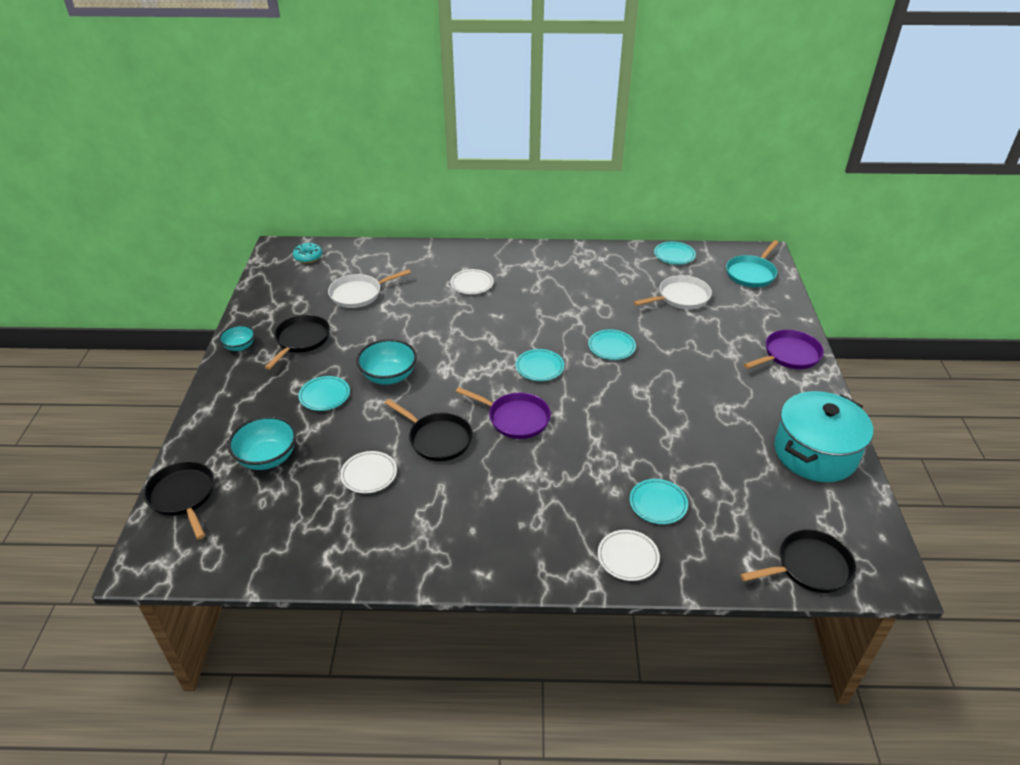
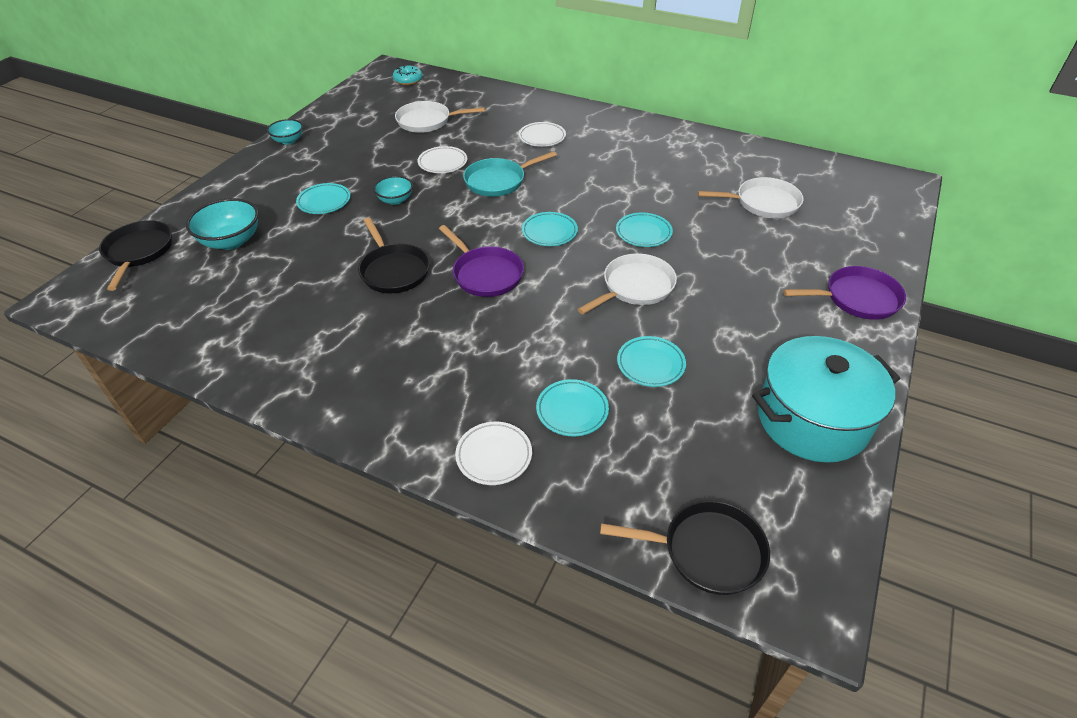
camera: 25 degrees right, 5 degrees up
(301, 340) = (344, 148): black pan -> none
(369, 474) = (304, 283): white plate -> white plate (442, 163)
(389, 376) = (395, 200): turquoise bowl -> turquoise bowl, size x0.61
(636, 393) = (635, 287): none -> white pan
(674, 255) = (787, 159): turquoise plate -> turquoise plate (650, 364)
(751, 273) = (871, 199): turquoise pan -> turquoise pan (498, 181)

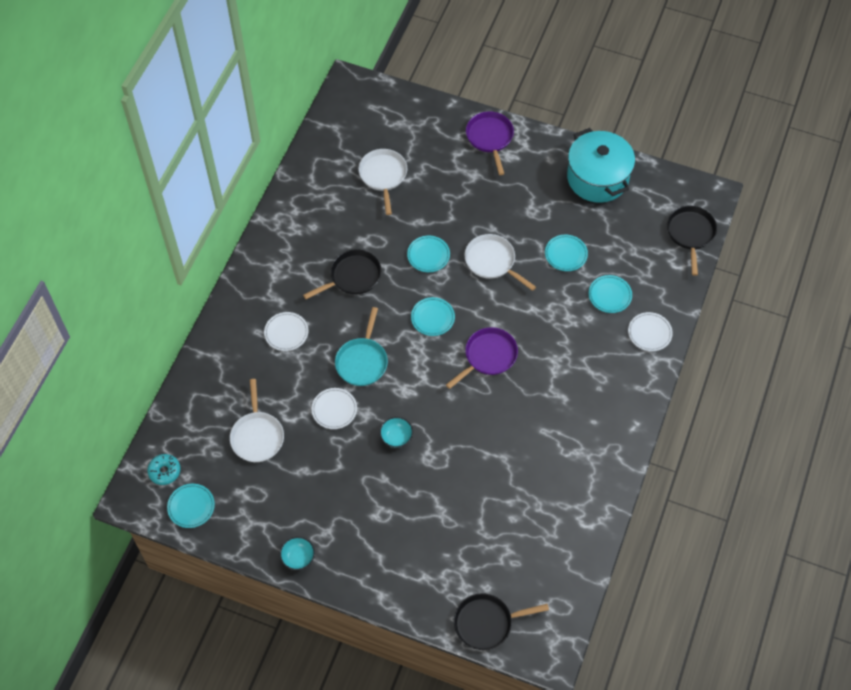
camera: 95 degrees left, 15 degrees up
(231, 241) = (465, 552): turquoise bowl -> none
(324, 201) = (402, 495): turquoise plate -> turquoise plate (191, 507)
(393, 270) = (490, 419): black pan -> black pan (352, 277)
(498, 181) = (362, 361): turquoise pan -> turquoise pan turned 45 degrees clockwise

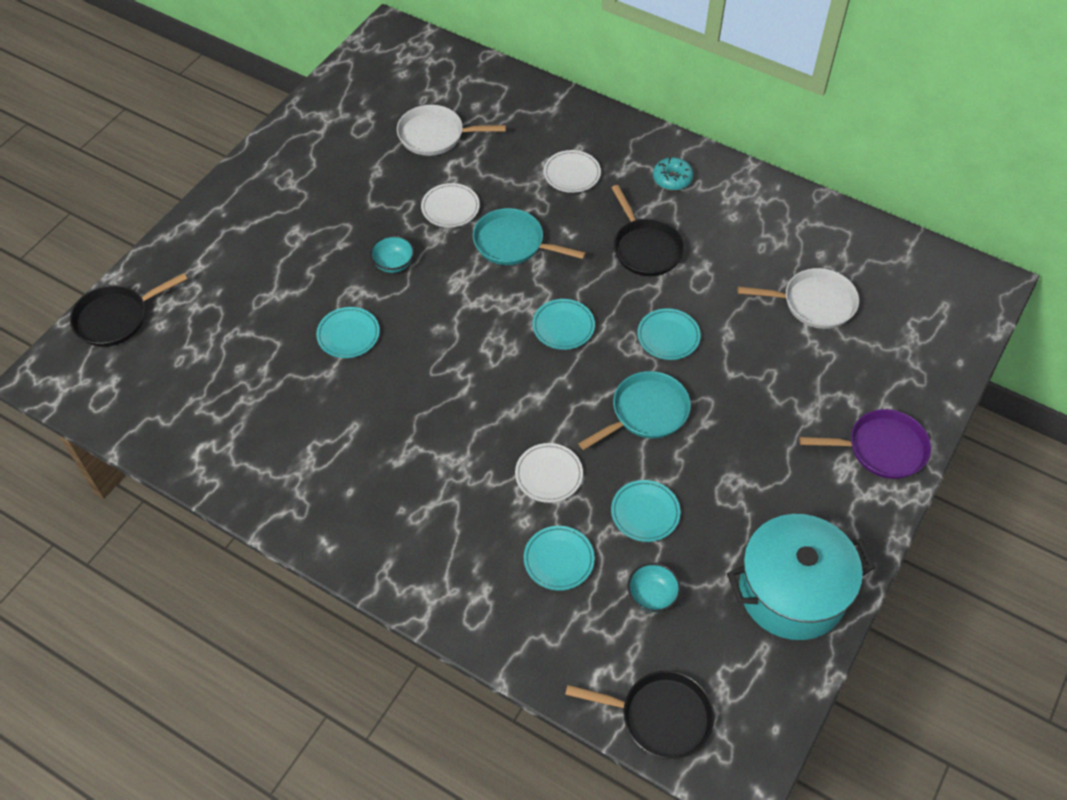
camera: 100 degrees right, 5 degrees down
(164, 471) = (414, 57): turquoise donut -> turquoise donut (672, 179)
(191, 507) = (364, 75): turquoise plate -> turquoise plate (348, 335)
(298, 558) = (269, 156): turquoise bowl -> turquoise bowl (652, 596)
(486, 623) = (116, 318): black pan -> black pan turned 120 degrees counterclockwise
(488, 356) = (487, 381): purple pan -> none
(492, 262) = (646, 412): white pan -> turquoise pan
(649, 333) = (478, 603): white plate -> white plate (549, 475)

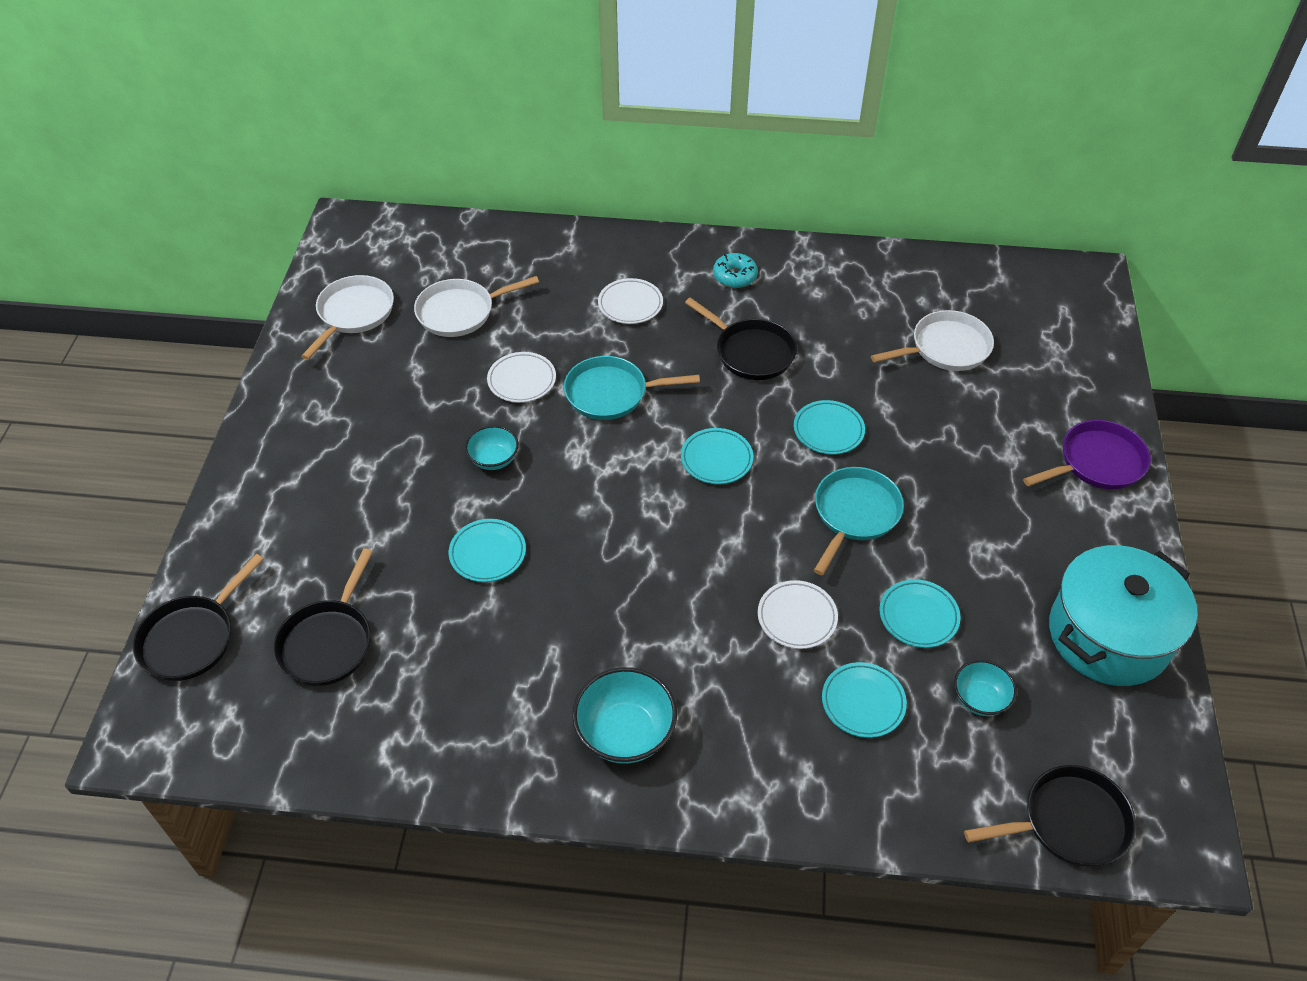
camera: 25 degrees left, 5 degrees down
(203, 357) = (328, 642): none -> black pan
(355, 110) = (354, 314): none -> white pan
(369, 508) = (625, 733): none -> turquoise bowl

